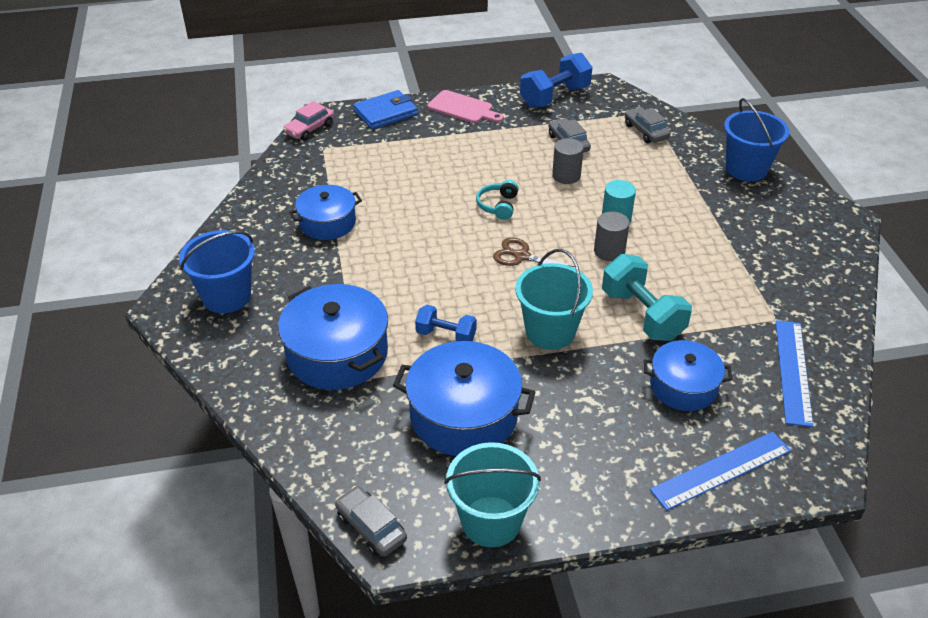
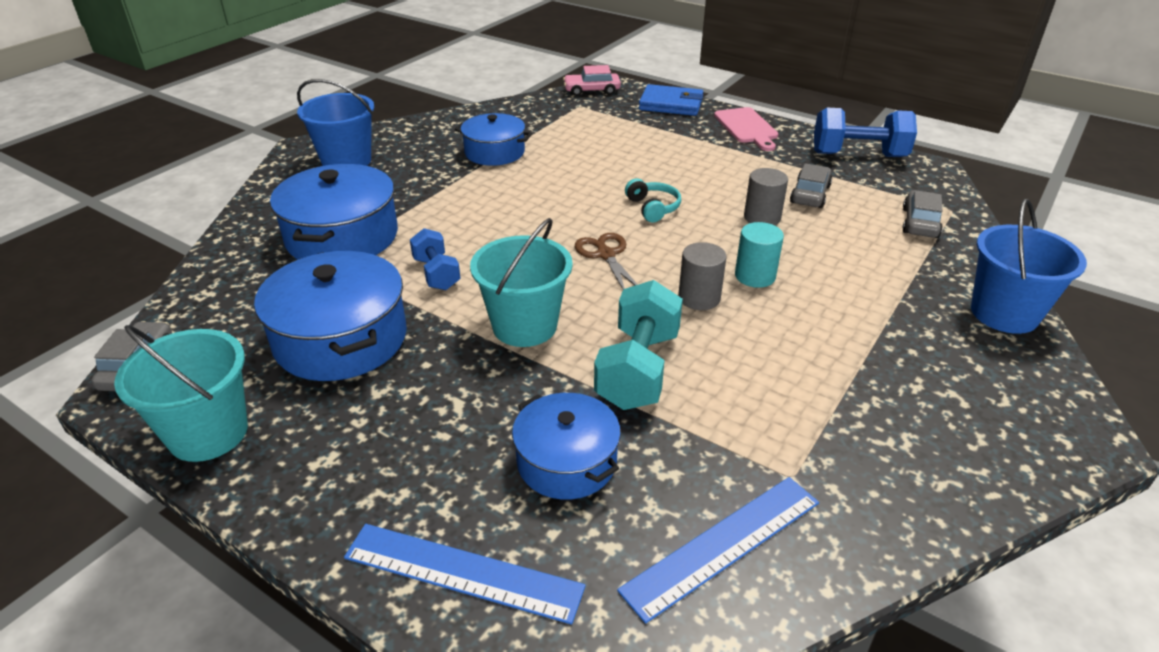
camera: 45 degrees right, 5 degrees down
(498, 206) = (653, 208): turquoise headphones -> turquoise headphones turned 105 degrees clockwise

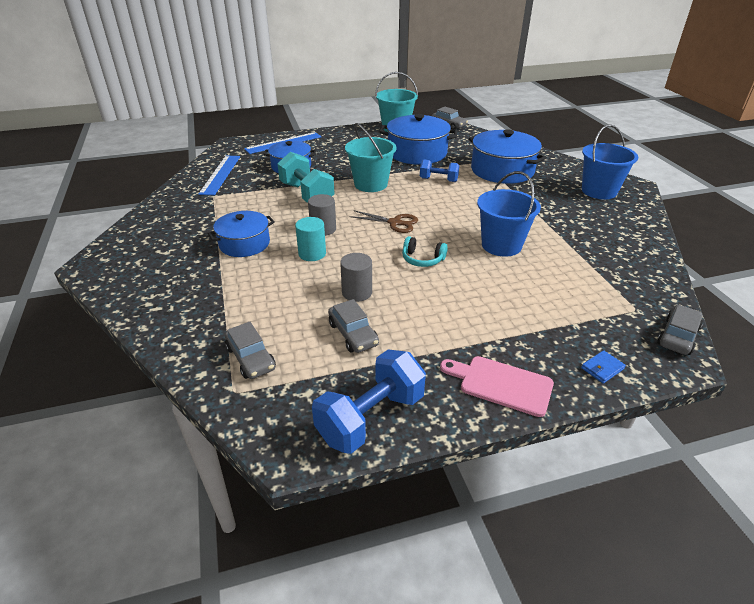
camera: 130 degrees right, 0 degrees up
(494, 152) = (568, 238): blue pot -> blue pot (244, 244)
(591, 90) = (677, 336): pink car -> grey car
(671, 104) = (602, 368): blue wallet -> blue wallet, size x0.48
(1004, 313) = (153, 311): blue bucket -> blue bucket (501, 245)

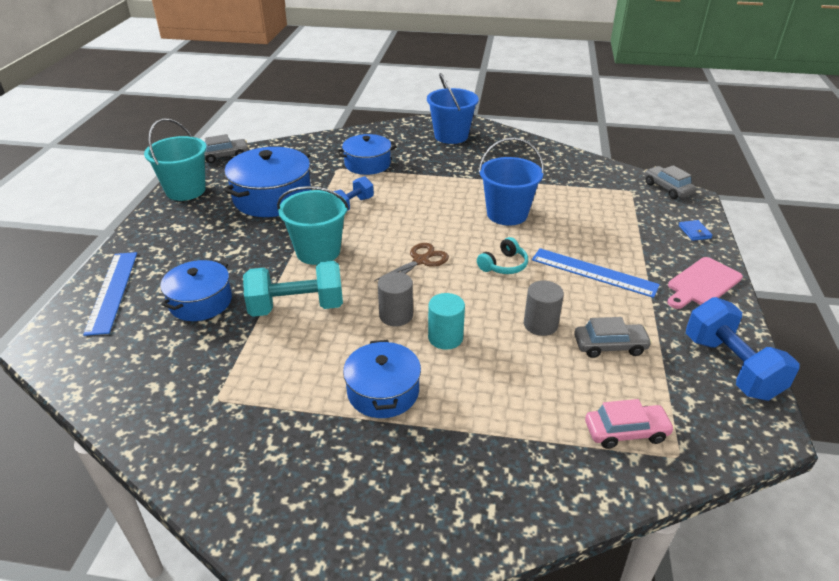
camera: 65 degrees left, 0 degrees up
(220, 174) = (149, 379): blue ruler -> blue ruler (594, 272)
(251, 358) = (626, 432): grey car -> pink car
(502, 170) = (367, 164): blue pot -> blue pot, size x0.64

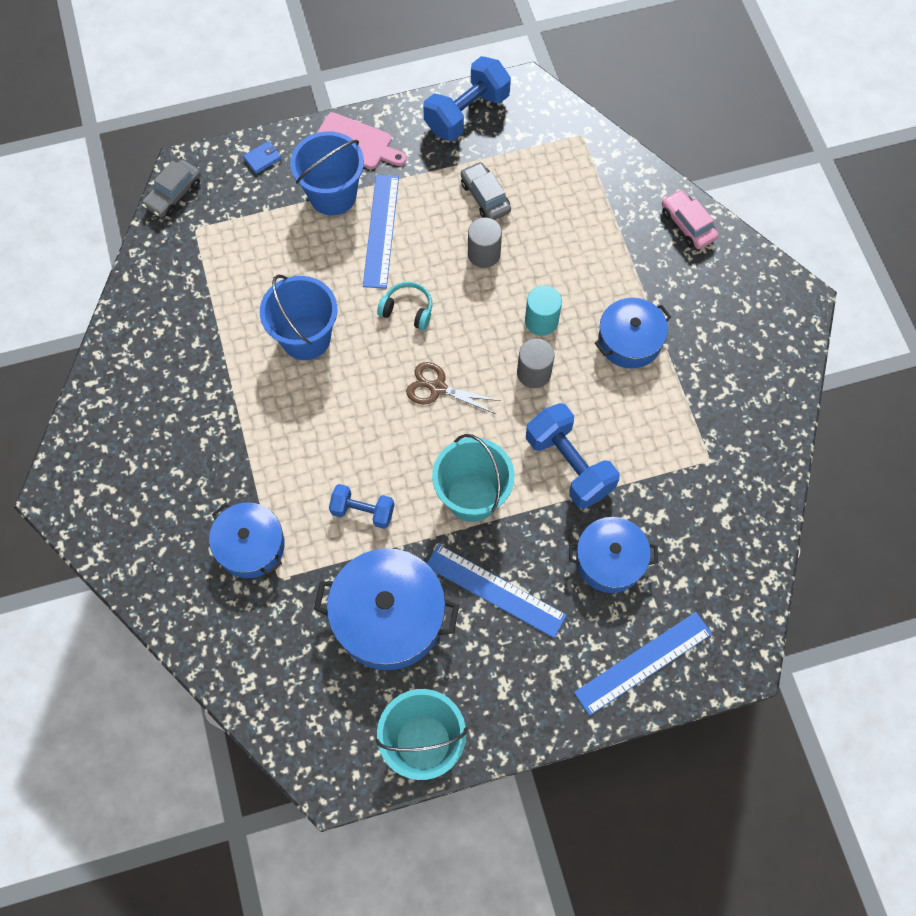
camera: 115 degrees left, 30 degrees up
(224, 156) = (309, 760): grey car -> none
(241, 241) = (495, 590): none -> blue ruler
(297, 307) = (569, 465): turquoise dumbbell -> blue dumbbell
(451, 136) = (120, 475): blue bucket -> blue bucket (333, 195)
(626, 432) = (576, 169): pink car -> pink car (687, 225)

